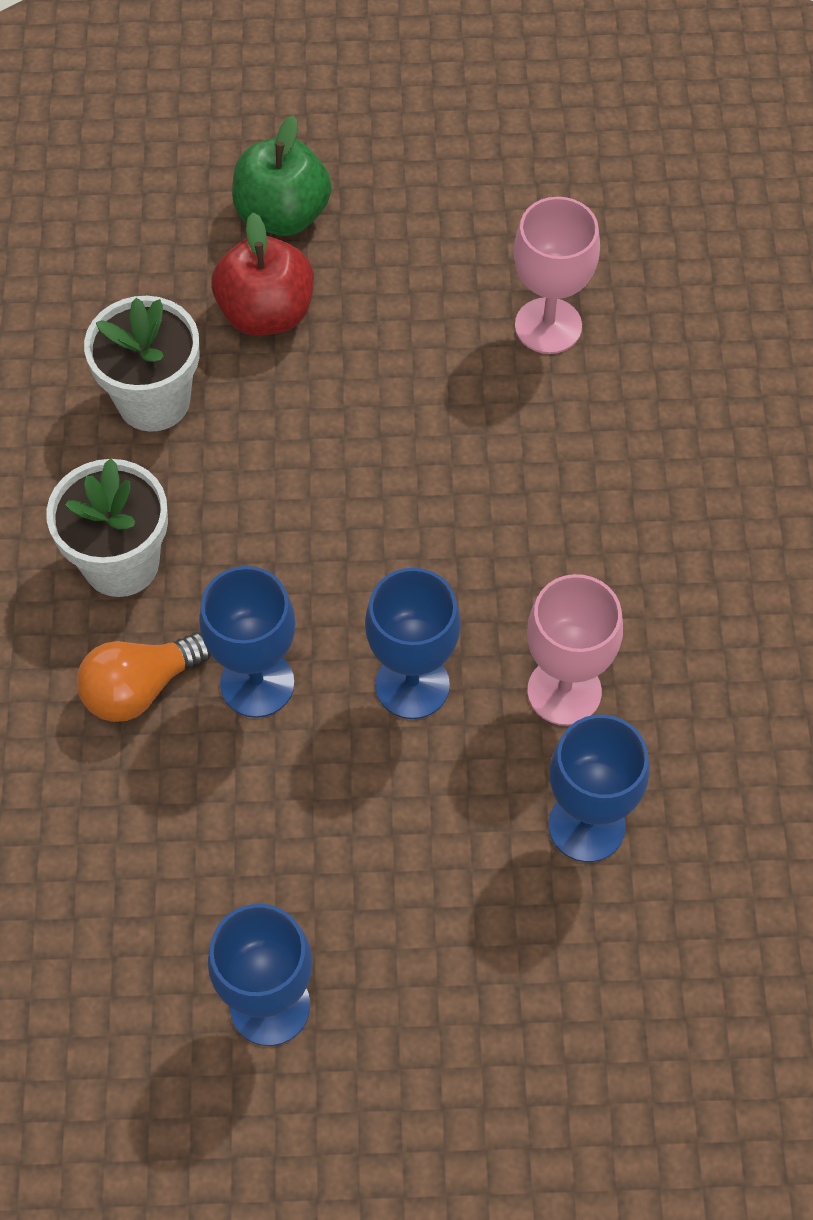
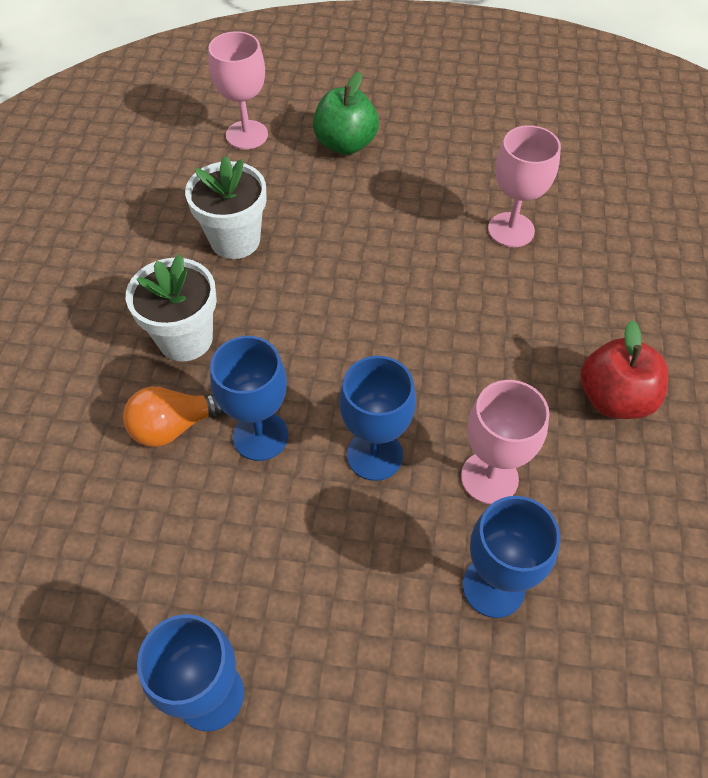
camera: 10 degrees right, 5 degrees down
(128, 219) = (247, 135): none -> pink goblet
(266, 313) = (322, 198): red apple -> red apple (614, 398)

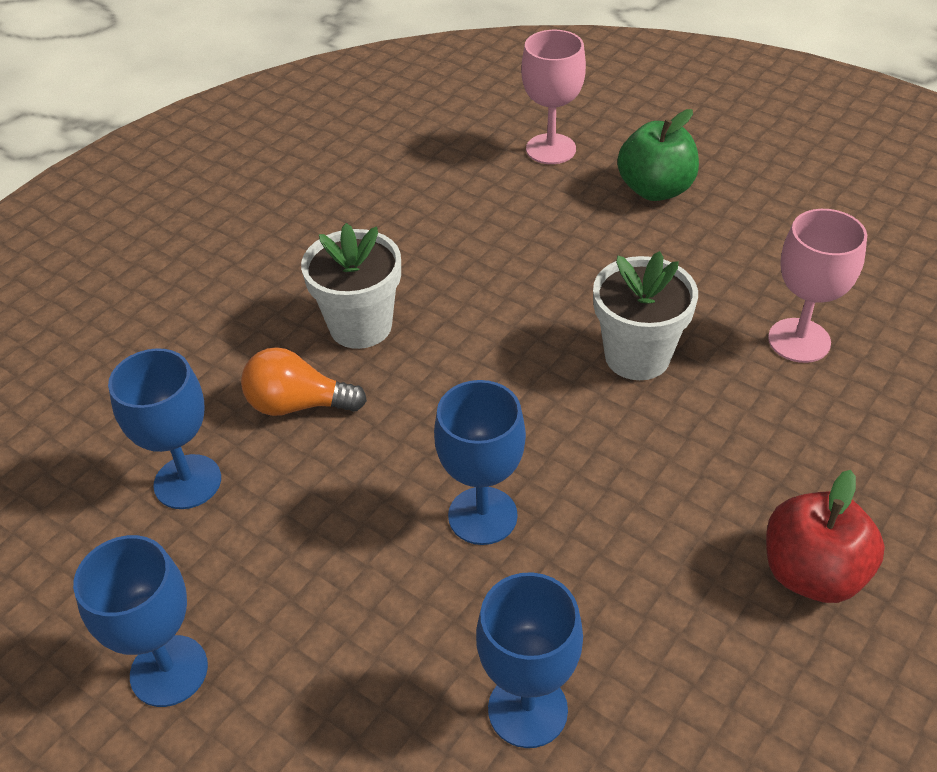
camera: 30 degrees right, 10 degrees down
(235, 240) = (472, 248): white flower pot -> white flower pot (637, 356)
(260, 436) = (375, 447): blue goblet -> blue goblet (187, 482)
(489, 478) = (598, 594): pink goblet -> none

